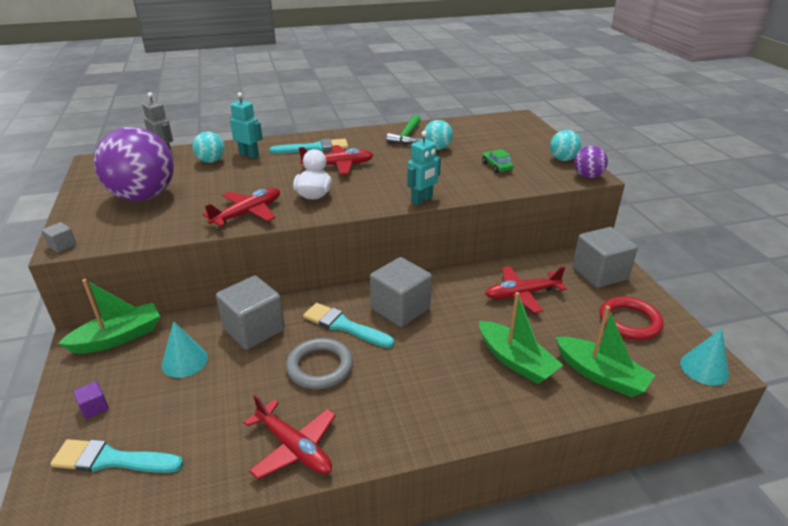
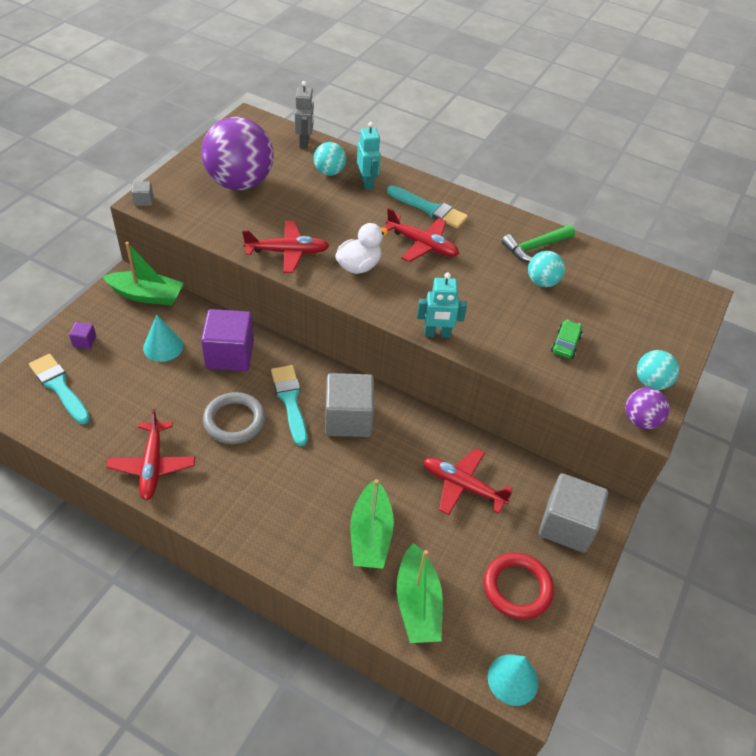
camera: 40 degrees right, 15 degrees up
(254, 329) = (230, 354): grey cube -> purple cube

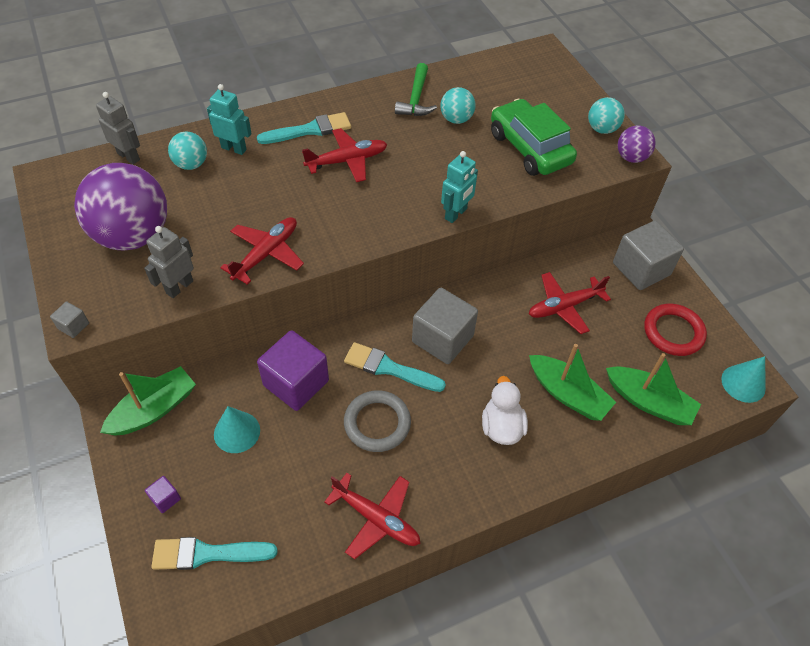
camera: 50 degrees left, 5 degrees up
(218, 227) = (179, 287): none -> grey robot
(359, 266) = (333, 216): white duck -> white duck (501, 427)
(565, 344) = (529, 148): green car -> green car, size x2.24

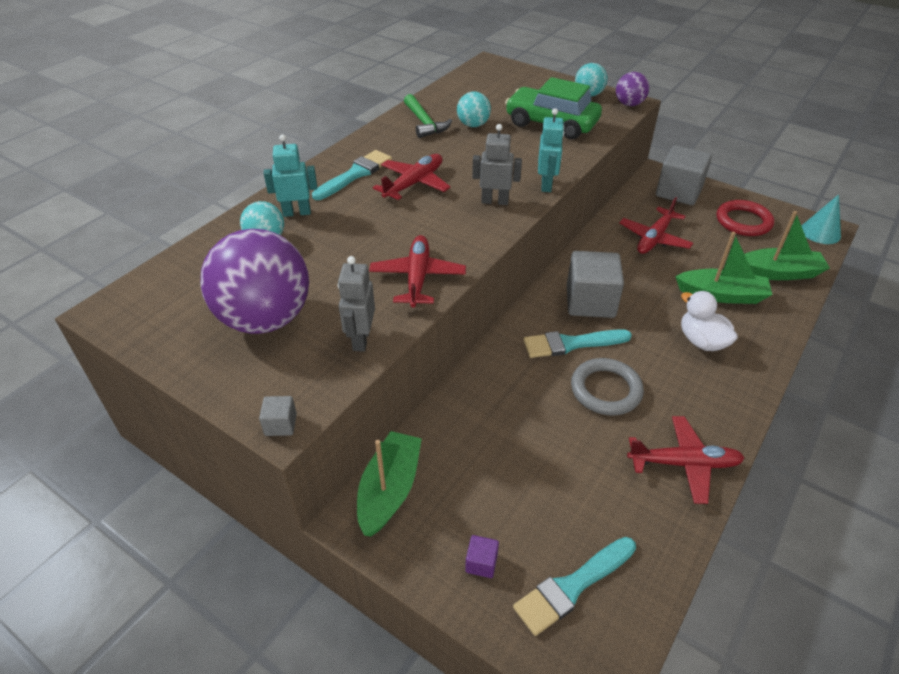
camera: 30 degrees left, 10 degrees down
(129, 156) = (190, 258): grey robot -> grey robot (495, 201)
(237, 432) = (491, 464): turquoise cone -> none
(296, 383) = (504, 395): purple cube -> none

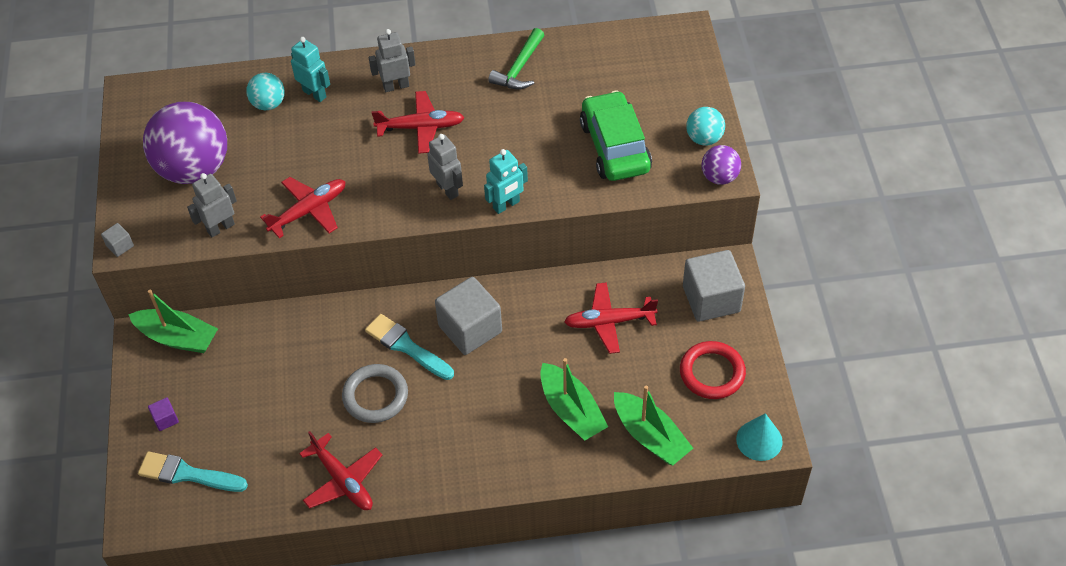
camera: 50 degrees right, 10 degrees up
(355, 174) = (396, 86): turquoise brush -> grey robot
(389, 490) = (178, 337): green boat -> green boat turned 45 degrees clockwise
(473, 125) = (552, 99): turquoise ball -> none
(701, 341) = (492, 426): white duck -> none

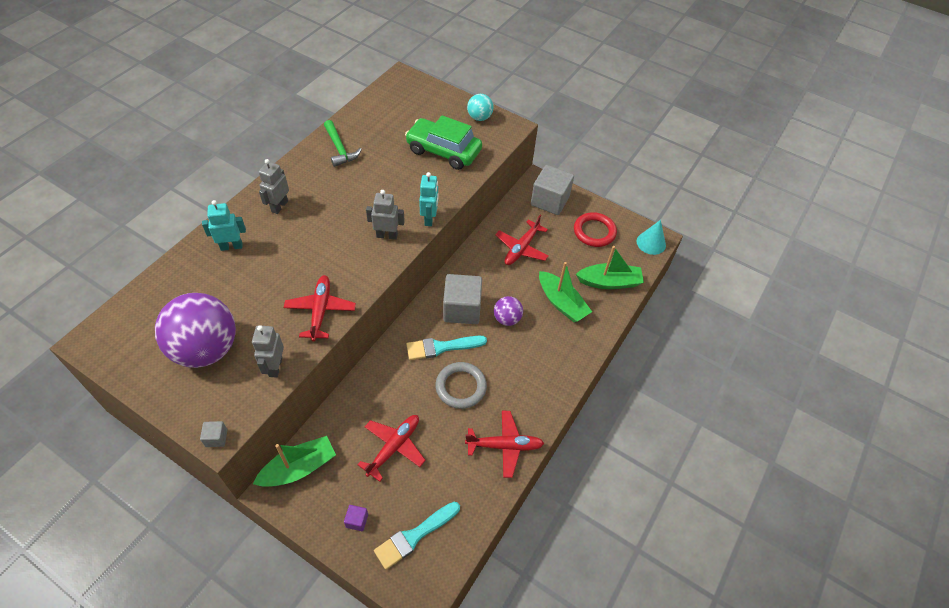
camera: 55 degrees left, 0 degrees up
(268, 104) = (207, 274): turquoise ball -> none
(420, 127) = (325, 216): red plane -> red plane (393, 447)
(571, 410) = (561, 303): green boat -> green boat turned 45 degrees clockwise
(719, 177) = (510, 129): purple ball -> purple ball (507, 319)

